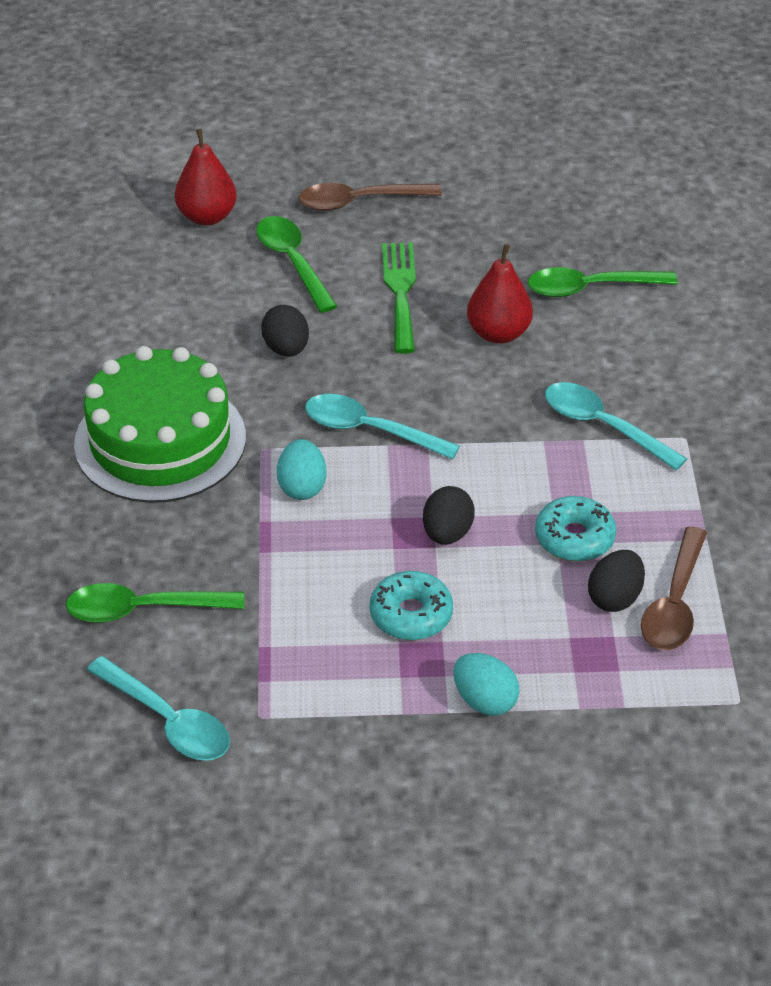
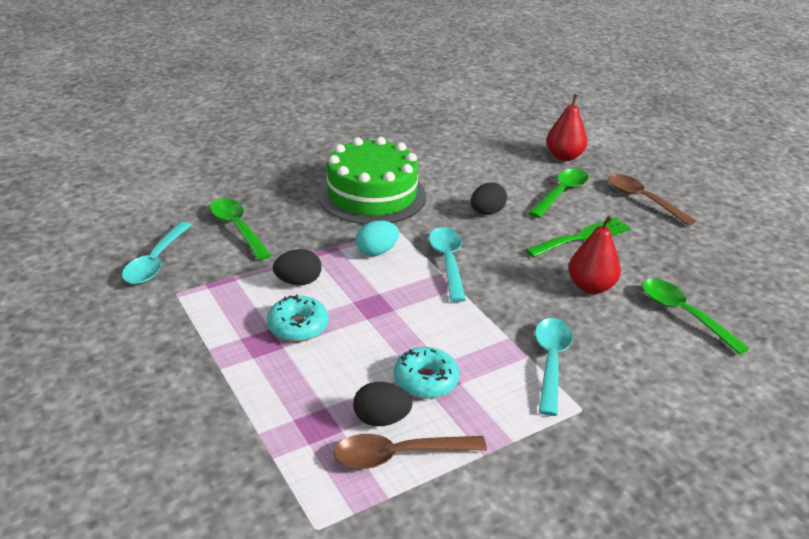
camera: 60 degrees right, 10 degrees down
(447, 533) = (383, 320): black egg -> black egg (298, 282)
(485, 701) = (239, 382): turquoise egg -> none

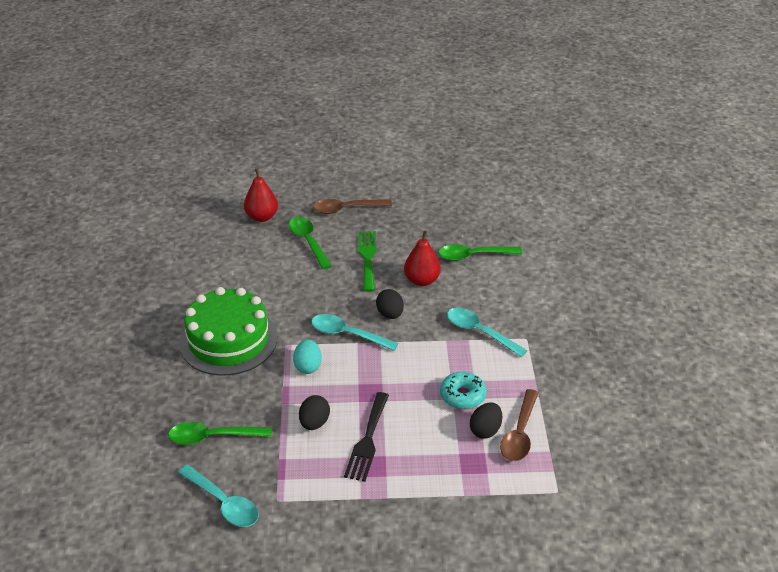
camera: 60 degrees left, 5 degrees up
(298, 326) = (367, 440): turquoise donut -> black fork
(486, 212) = (302, 289): black egg -> black egg (390, 314)

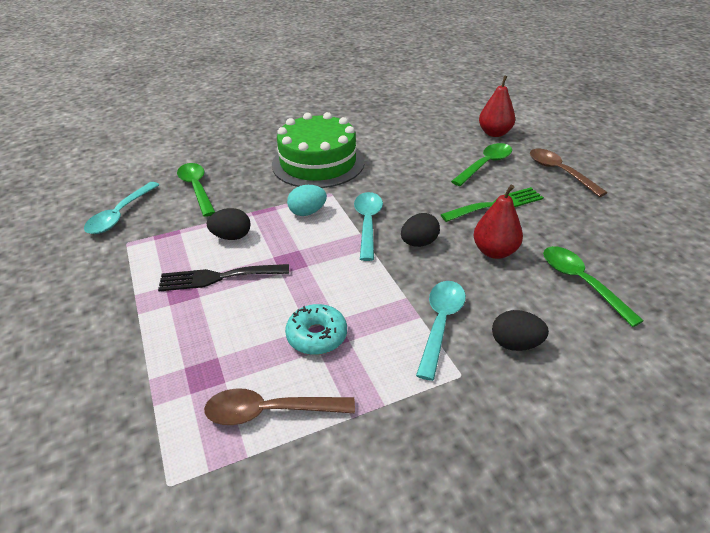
camera: 70 degrees right, 0 degrees up
(485, 430) = (264, 373): black egg -> black egg (515, 344)

